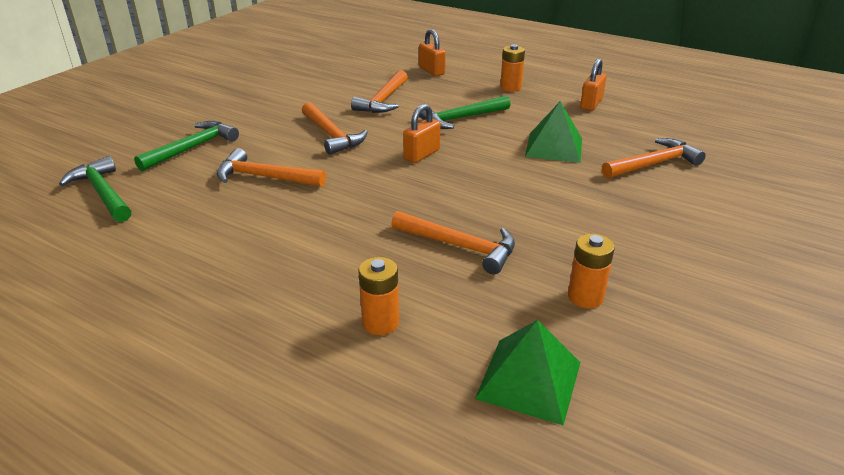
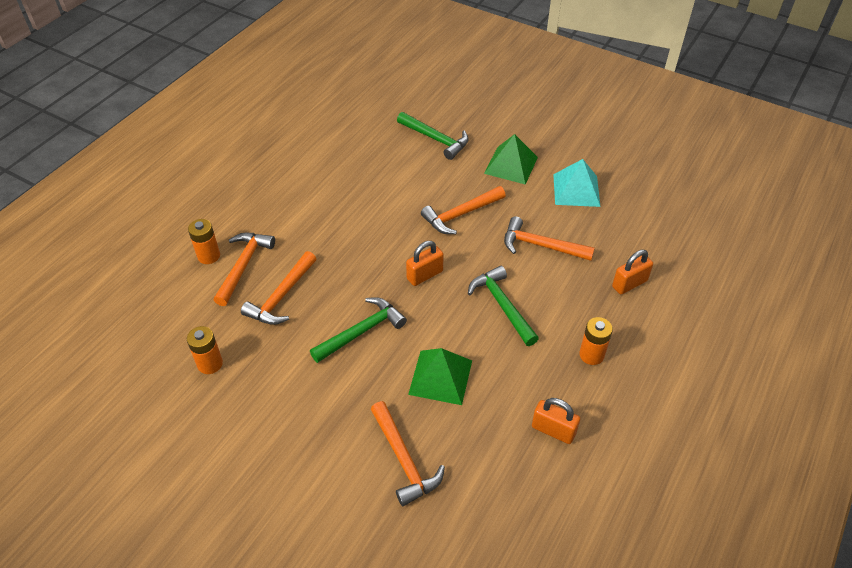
camera: 90 degrees right, 15 degrees up
(103, 193) = (370, 112): green hammer -> green hammer (361, 331)
(265, 177) = (388, 184): orange hammer -> orange hammer (243, 266)
(310, 83) = (576, 190): none -> turquoise pyramid
(422, 154) = (425, 275): orange padlock -> orange padlock turned 75 degrees counterclockwise
(529, 380) = (143, 323): green pyramid -> green pyramid (511, 165)

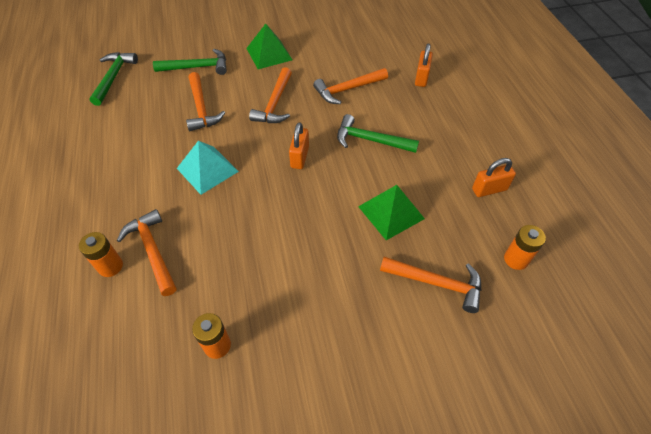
camera: 45 degrees left, 5 degrees up
(281, 296) = (213, 248): orange hammer -> orange hammer (201, 108)
(361, 331) = (304, 225): green hammer -> green hammer (113, 77)
(576, 190) = (327, 45): turquoise pyramid -> turquoise pyramid (207, 169)
(591, 355) = (453, 131): orange battery -> orange battery (516, 259)

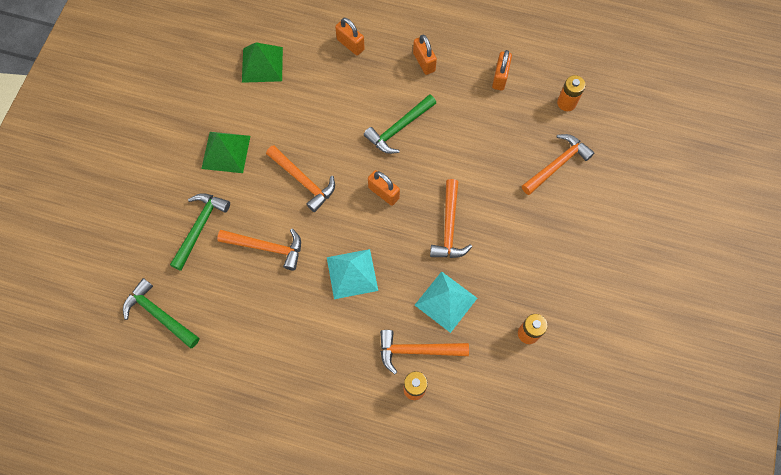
camera: 60 degrees left, 15 degrees up
(216, 252) = (446, 301): none -> turquoise pyramid
(348, 89) = (325, 111): orange hammer -> orange hammer (449, 227)
(391, 212) = (481, 157): green pyramid -> green pyramid (262, 64)
(450, 128) = (424, 62): none -> orange padlock

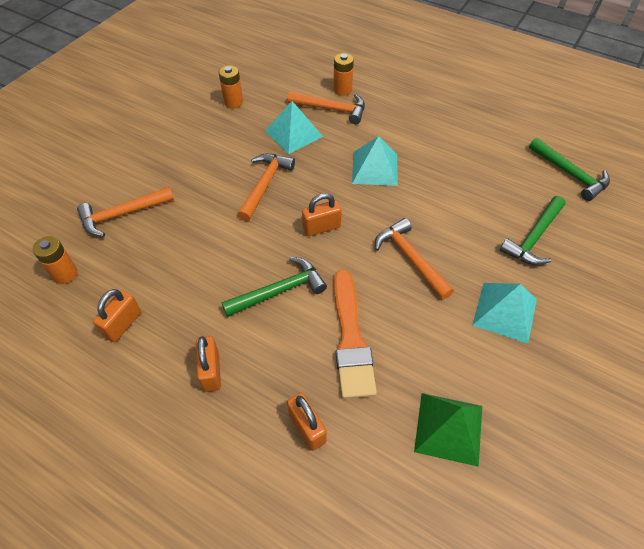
camera: 165 degrees left, 15 degrees down
(226, 152) = (504, 312): green pyramid -> turquoise pyramid
(266, 247) = (459, 205): orange hammer -> none
(336, 105) = (351, 338): none -> orange brush
(383, 193) = (321, 227): orange padlock -> orange padlock turned 75 degrees counterclockwise

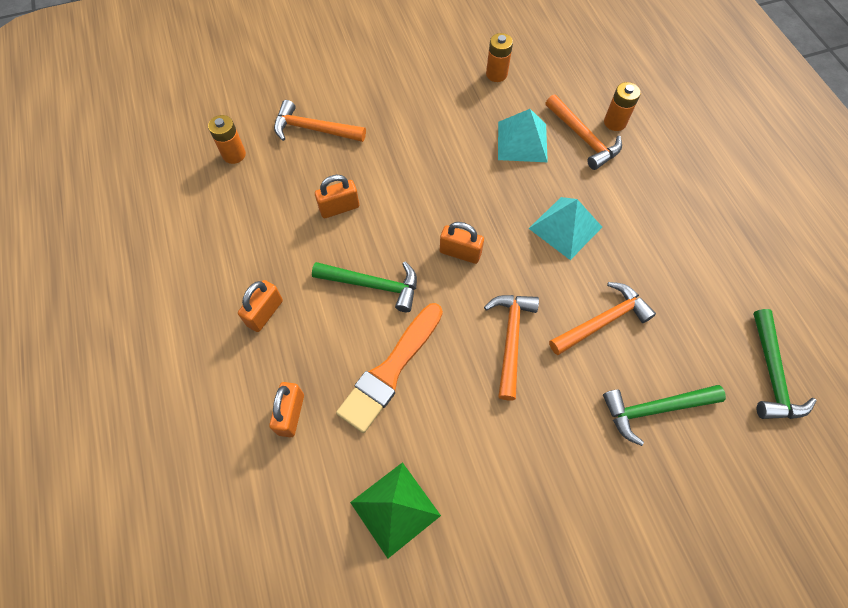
camera: 40 degrees right, 10 degrees up
(123, 324) = (238, 226): orange padlock -> orange padlock (339, 208)
(265, 185) = (449, 177): orange hammer -> orange hammer (602, 321)
(504, 312) = (547, 455): turquoise pyramid -> none

